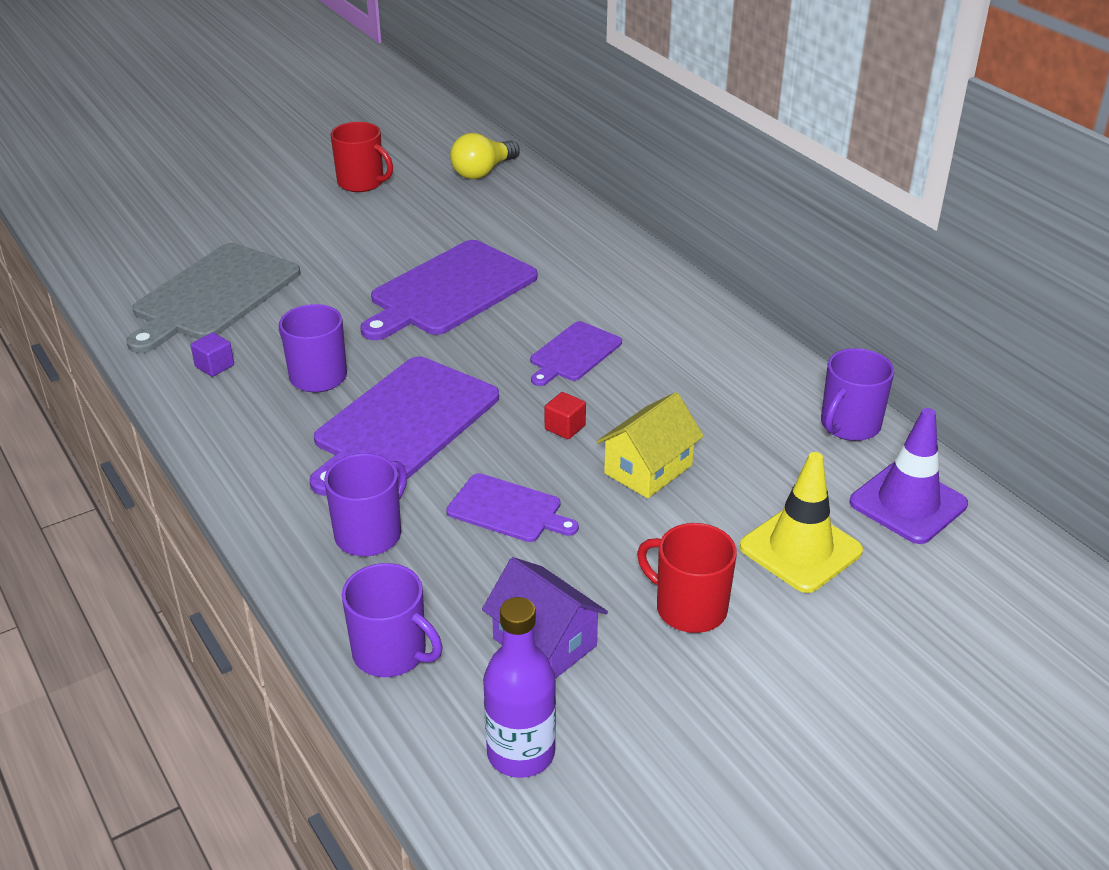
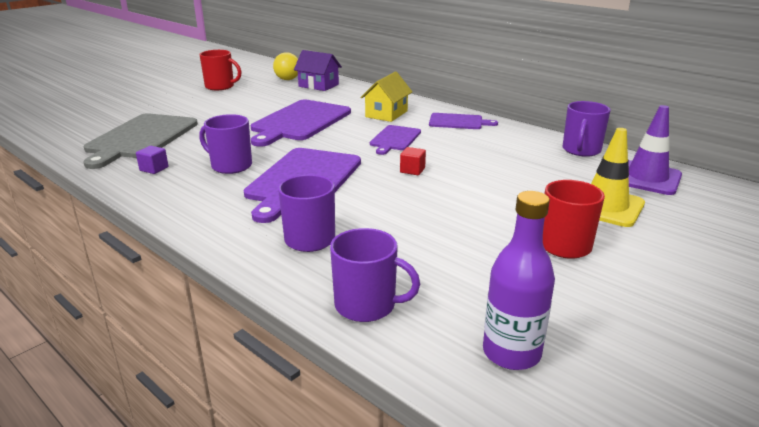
camera: 15 degrees left, 10 degrees down
(508, 509) = (402, 213): purple cutting board -> purple cutting board (458, 122)
(544, 642) = (478, 280): purple house -> purple house (318, 85)
(648, 469) = (479, 182): yellow house -> yellow house (386, 114)

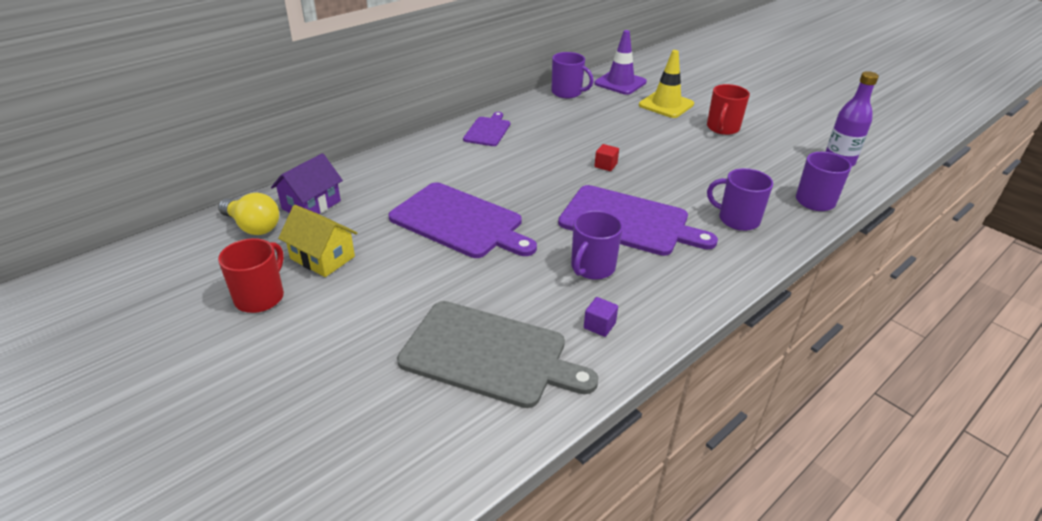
camera: 85 degrees left, 10 degrees up
(386, 114) = (451, 165): yellow house -> yellow house (322, 258)
(394, 139) = (528, 167): purple cutting board -> none

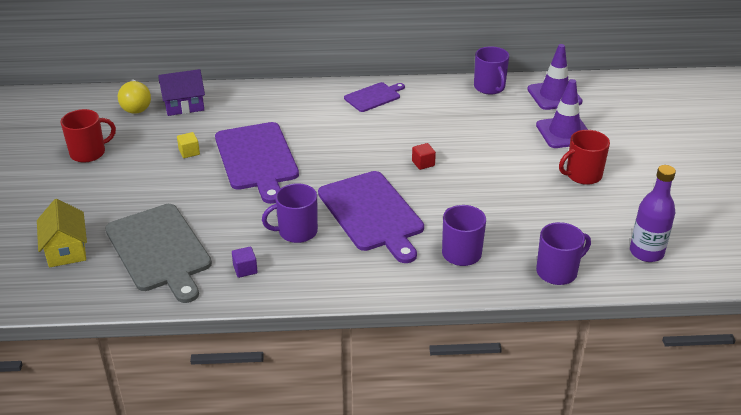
camera: 40 degrees right, 0 degrees up
(322, 258) = (147, 144): yellow house -> yellow house (66, 250)
(381, 245) = (189, 152): none -> yellow cube
(666, 105) = (564, 133): yellow traffic cone -> purple traffic cone

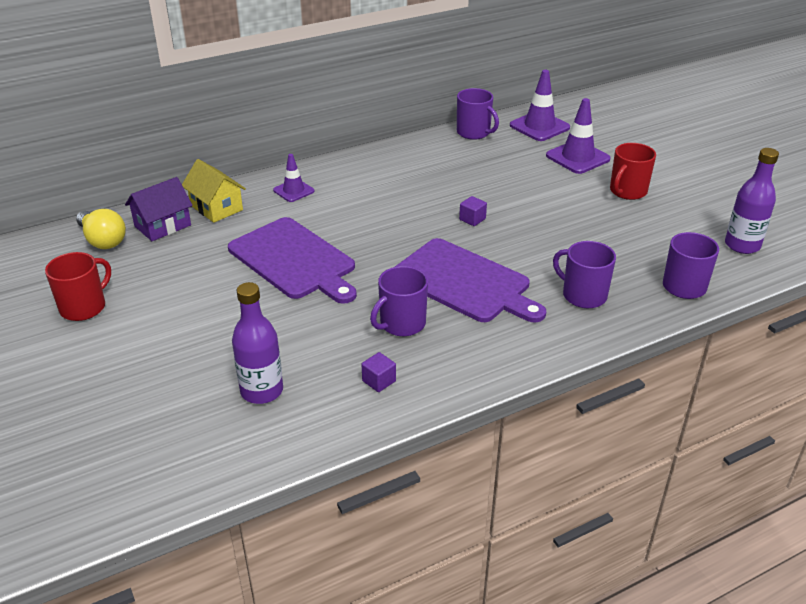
camera: 25 degrees left, 0 degrees up
(66, 250) = (143, 427): yellow house -> yellow house (216, 208)
(159, 250) = (262, 391): grey cutting board -> purple bottle
(189, 152) = (210, 274): yellow cube -> none
(300, 102) = (293, 191): none -> purple traffic cone
(374, 97) = (367, 167): purple cutting board -> none
(423, 163) = (472, 219): red cube -> purple cube

